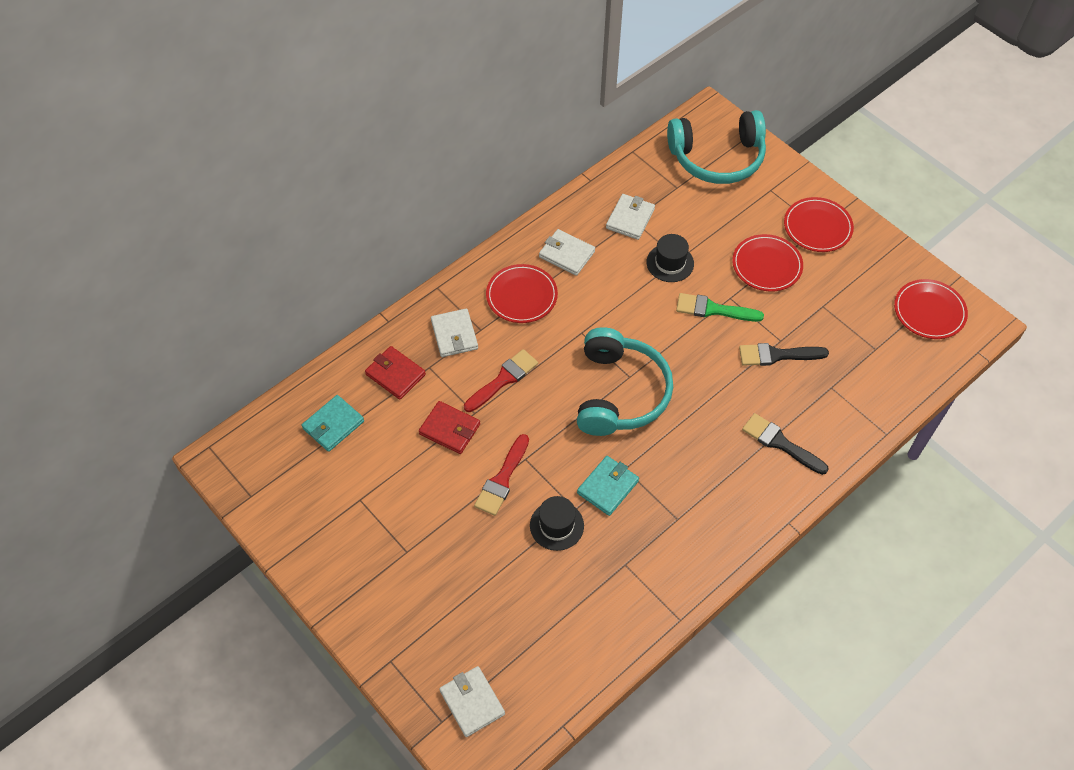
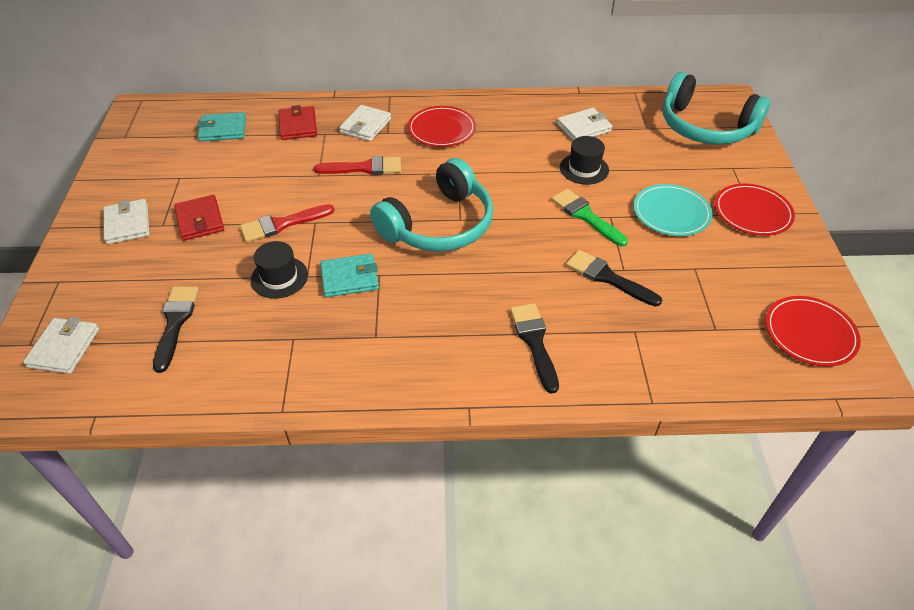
camera: 40 degrees right, 10 degrees down
(450, 429) = (289, 174): red wallet -> red wallet (200, 220)
(527, 619) = (175, 322): none -> black brush
(566, 254) = (506, 123): white wallet -> white wallet (127, 224)
(767, 265) = (671, 213): red plate -> turquoise plate

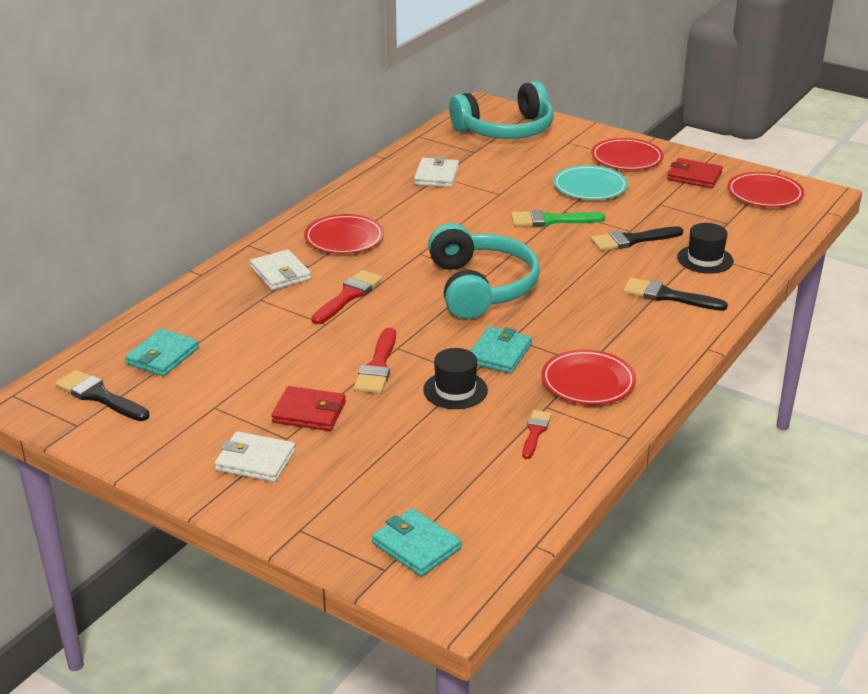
camera: 55 degrees left, 15 degrees down
(64, 348) = (416, 546): white wallet -> turquoise wallet
(175, 322) = (453, 466): black brush -> black brush (99, 396)
(251, 348) = (535, 432): none -> red brush
(298, 126) = (223, 310): red wallet -> red wallet (694, 176)
(349, 348) = (588, 381): none -> red plate
(584, 169) = (491, 197): black hat -> black hat (705, 259)

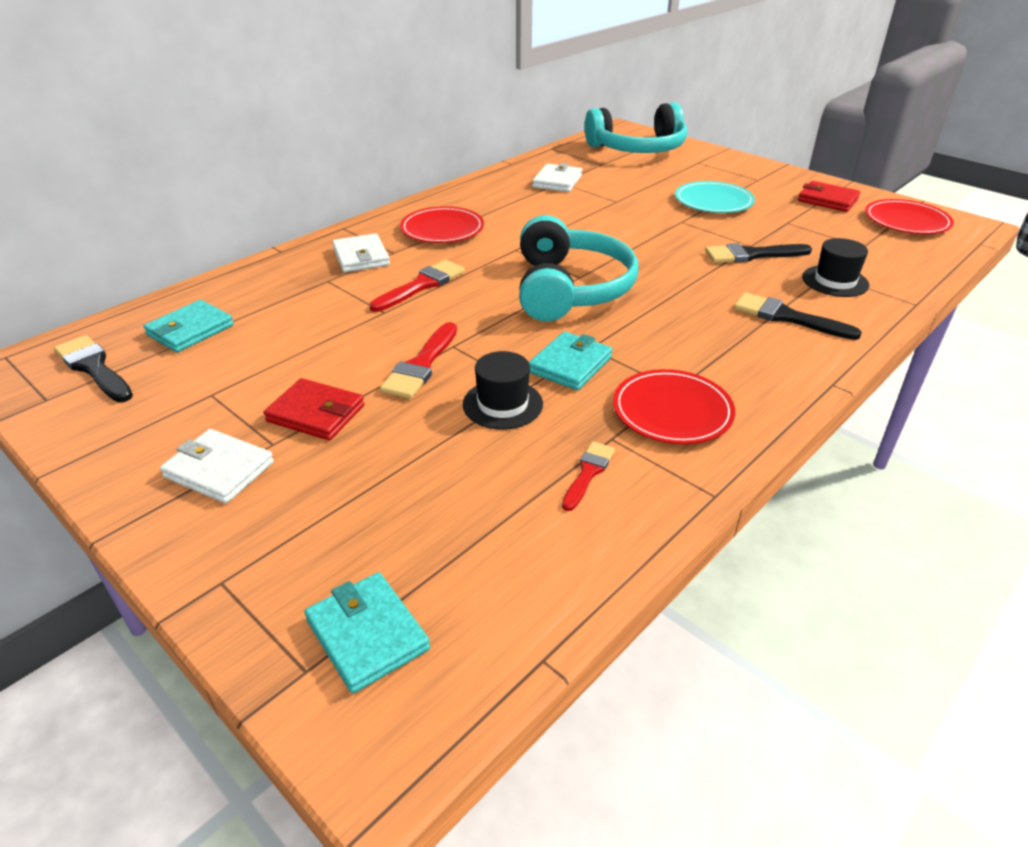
camera: 10 degrees right, 5 degrees up
(551, 220) = (665, 229): green brush -> none
(626, 158) = (756, 179): red plate -> none

